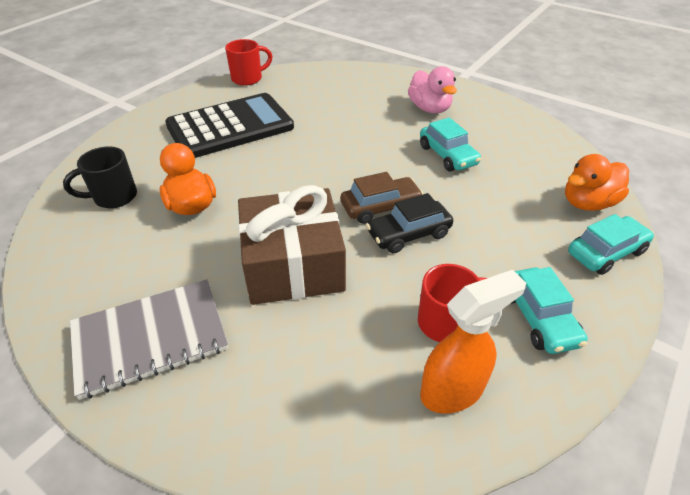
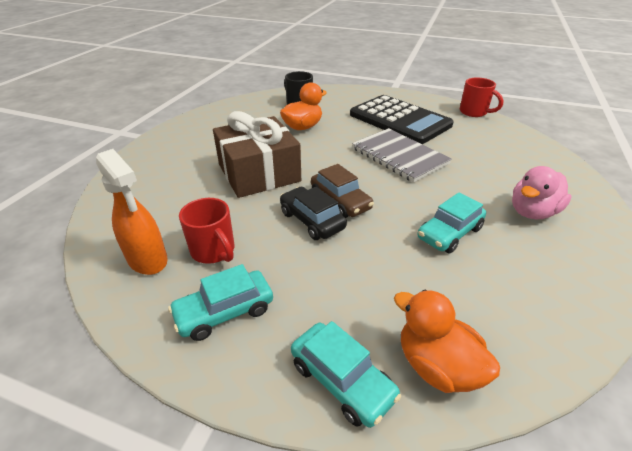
camera: 75 degrees right, 5 degrees down
(150, 338) = (191, 141): grey notebook -> grey notebook (399, 156)

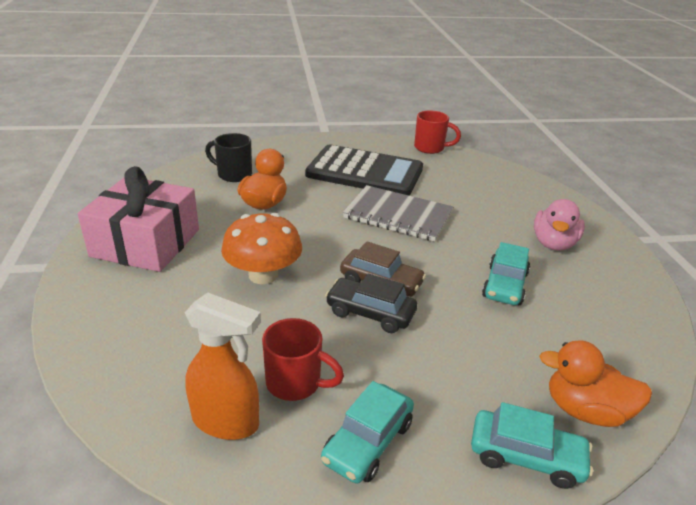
camera: 30 degrees left, 5 degrees down
(204, 135) = (146, 243): none -> pink gift
(259, 173) = (263, 275): brown gift -> orange mushroom

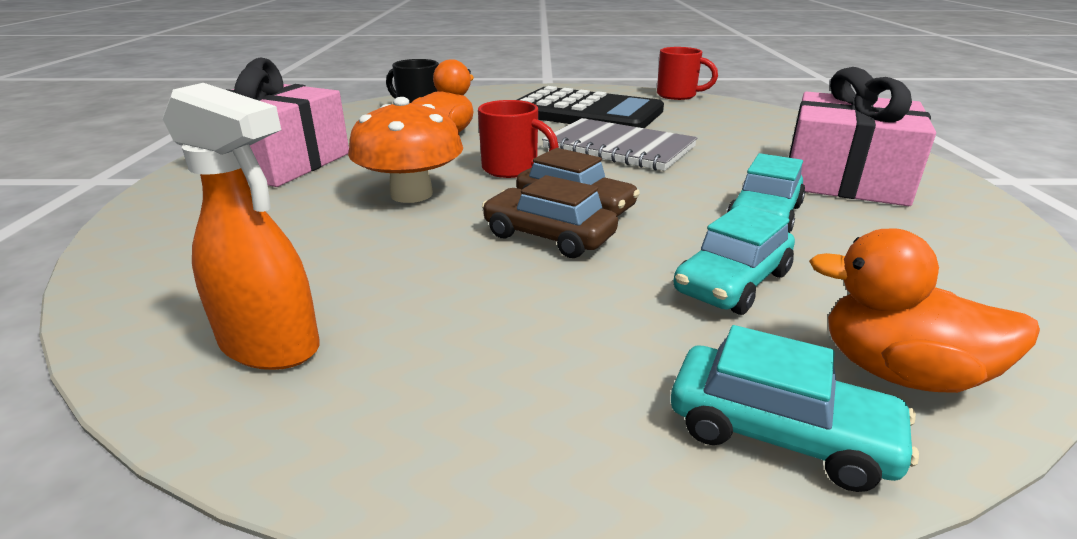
camera: 10 degrees right, 5 degrees down
(296, 383) = (403, 306): red mug -> red mug (512, 169)
(368, 442) = (489, 389): turquoise car -> turquoise car (732, 283)
(370, 313) = (548, 236): black car -> brown car
(553, 243) = (844, 178): pink duck -> pink gift

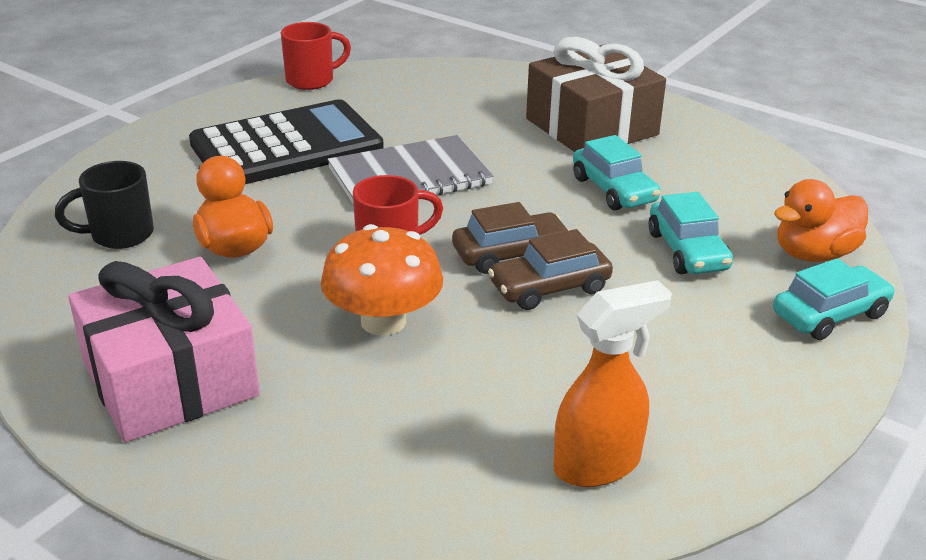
camera: 55 degrees left, 5 degrees up
(844, 178) = (591, 127): pink gift -> brown gift

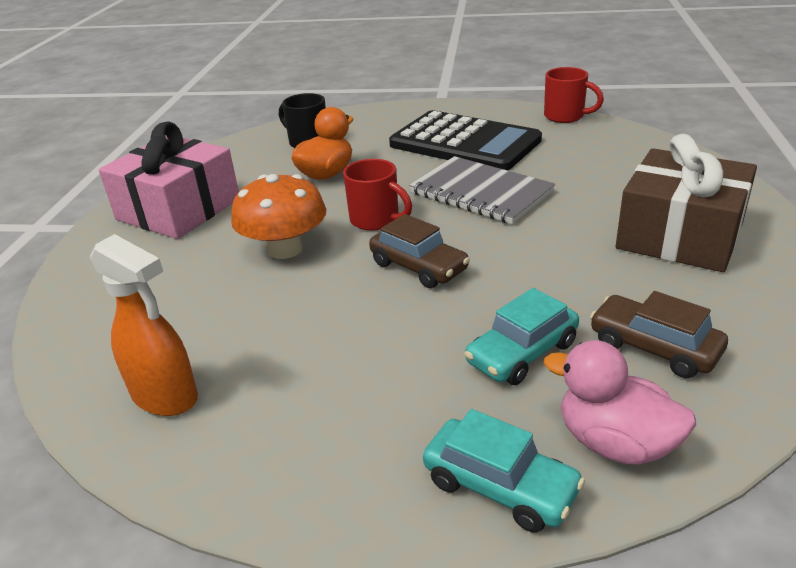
camera: 65 degrees right, 0 degrees up
(549, 288) = (387, 299): brown car -> brown car (654, 347)
(614, 190) = (581, 281): turquoise car -> none
(813, 254) = (615, 443): orange duck -> pink duck

